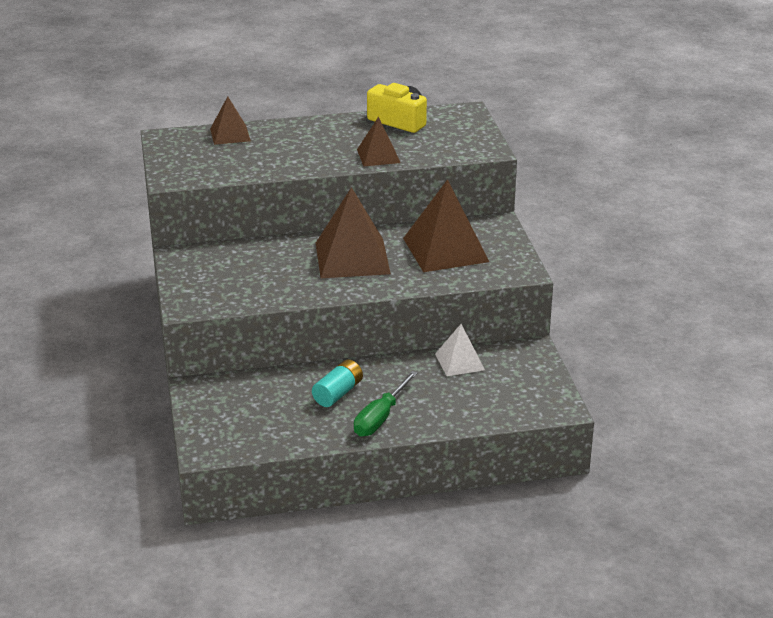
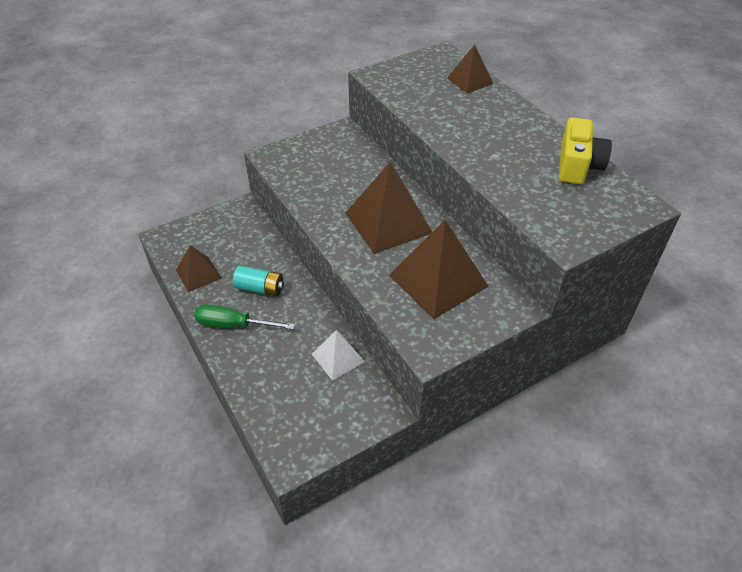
camera: 70 degrees right, 15 degrees up
(378, 156) = (494, 170): brown pyramid -> brown pyramid (198, 274)

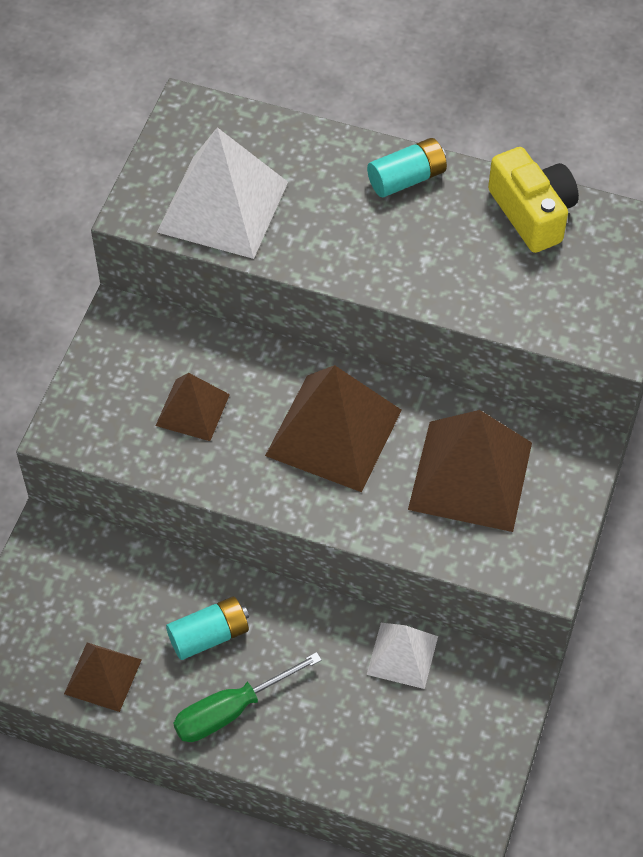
camera: 40 degrees left, 10 degrees up
(416, 90) = (223, 206): none -> white pyramid
(470, 81) = (277, 142): brown pyramid -> brown pyramid (192, 410)
(521, 121) = (406, 178): none -> turquoise battery

